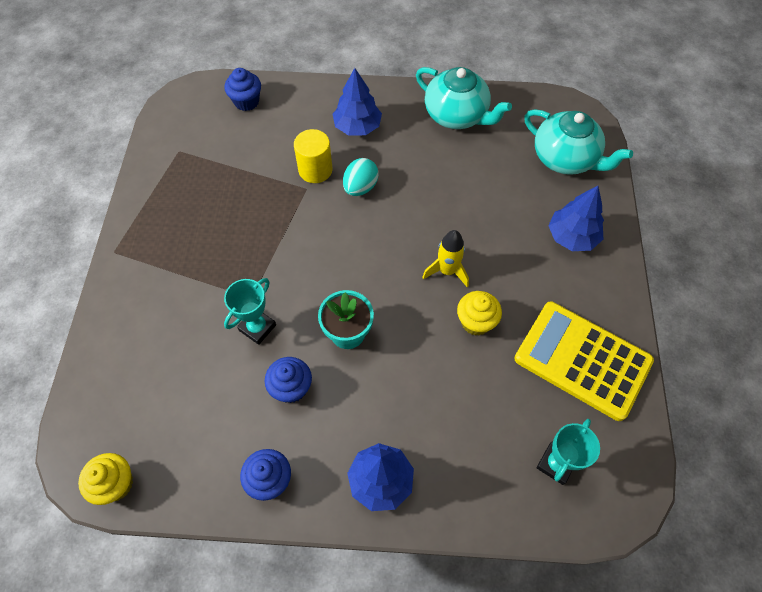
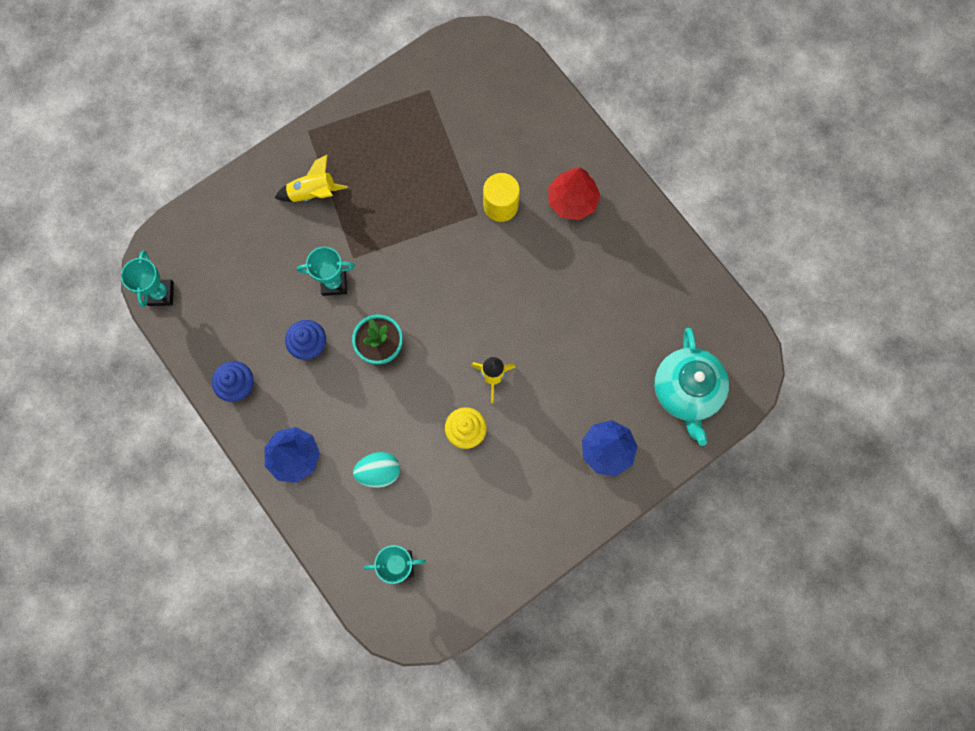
camera: 50 degrees right, 15 degrees up
(116, 484) = (161, 293): yellow cupcake -> turquoise trophy
(167, 286) = (313, 193): none -> yellow rocket
(246, 102) = (520, 94): blue cupcake -> none
(357, 127) = (572, 201): blue tree -> red tree
(360, 187) = (514, 253): turquoise egg -> turquoise egg (379, 472)
(456, 115) = (656, 269): turquoise teapot -> none
(582, 360) = (498, 530): yellow calculator -> none

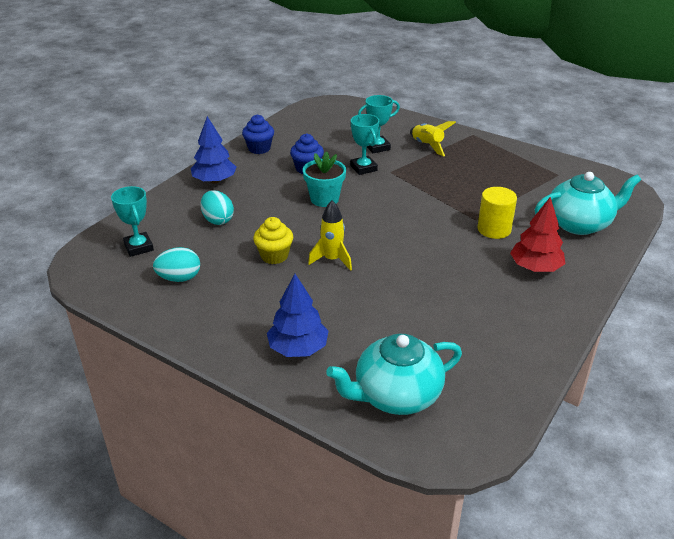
camera: 70 degrees right, 40 degrees down
(161, 293) = (309, 110): turquoise trophy -> turquoise trophy (377, 147)
(469, 532) = (179, 278): none -> turquoise egg
(522, 123) = (579, 224): none -> turquoise teapot

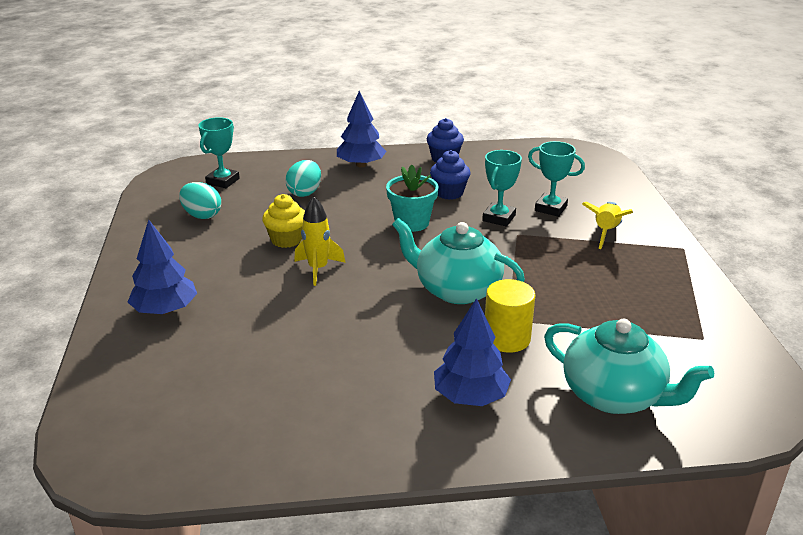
camera: 50 degrees right, 5 degrees down
(396, 395) = (147, 391): turquoise teapot -> turquoise teapot (456, 290)
(535, 268) = (470, 396): red tree -> blue tree

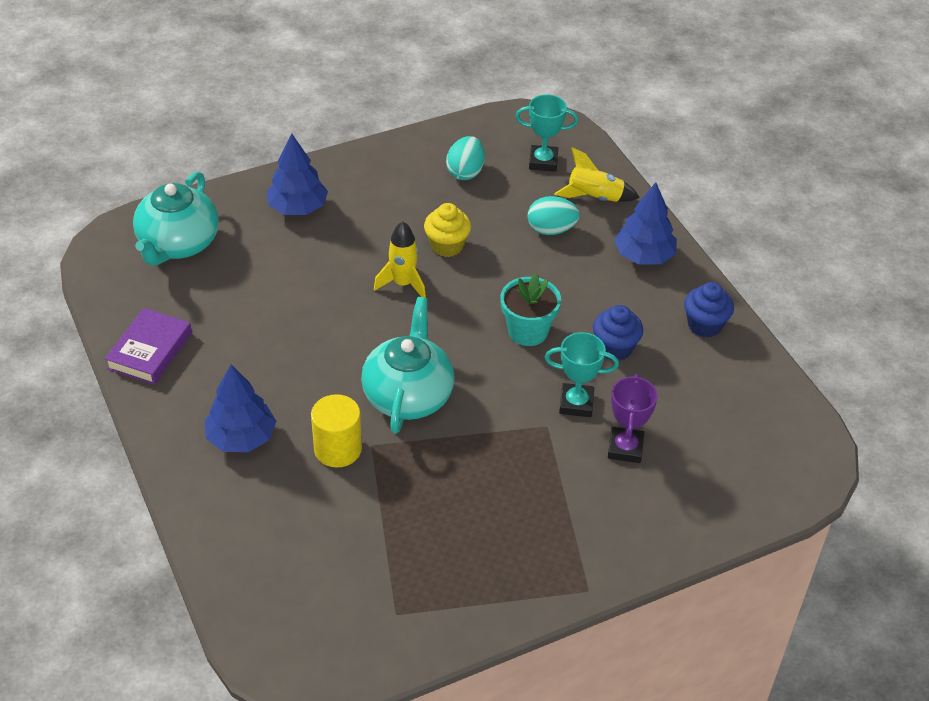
camera: 70 degrees right, 15 degrees up
(308, 448) = (150, 350): none -> purple book
(550, 208) = (625, 448): turquoise trophy -> purple trophy
(605, 232) = (590, 508): yellow rocket -> yellow rocket (594, 198)
(614, 395) = (274, 543): turquoise teapot -> turquoise teapot (178, 244)

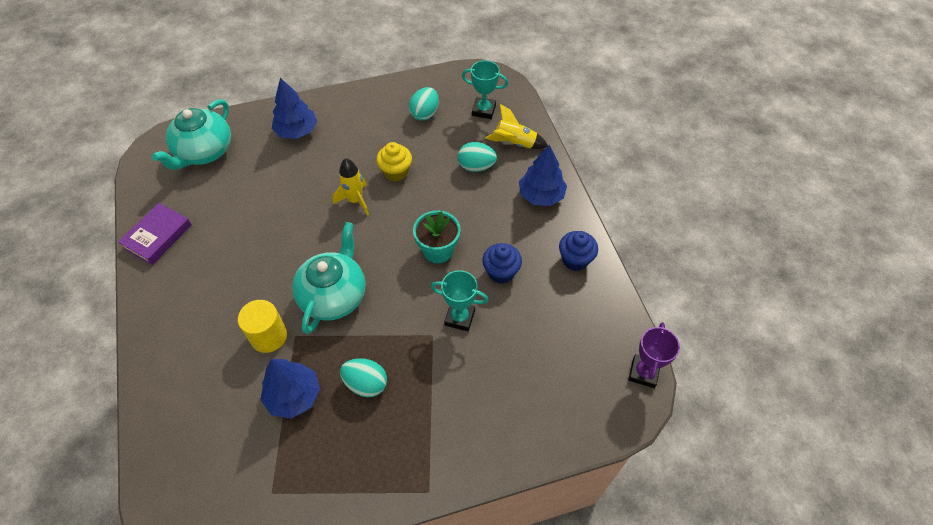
camera: 10 degrees right, 10 degrees up
(241, 437) = (201, 317): blue tree -> blue tree (293, 395)
(479, 487) = (366, 384): none -> turquoise egg
(625, 448) = (488, 362): purple trophy -> purple trophy (643, 372)

